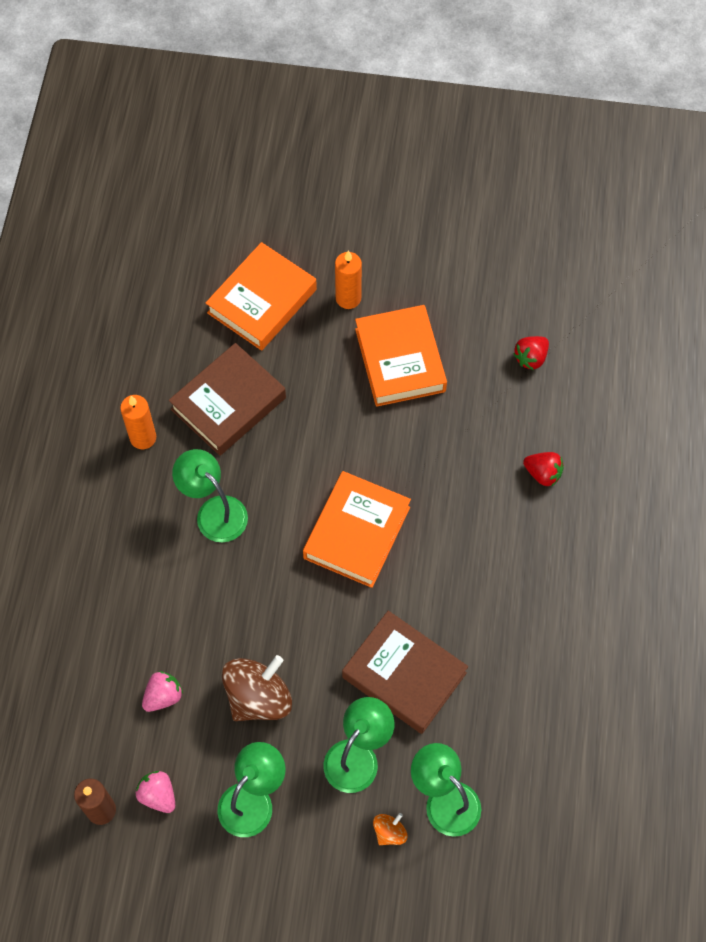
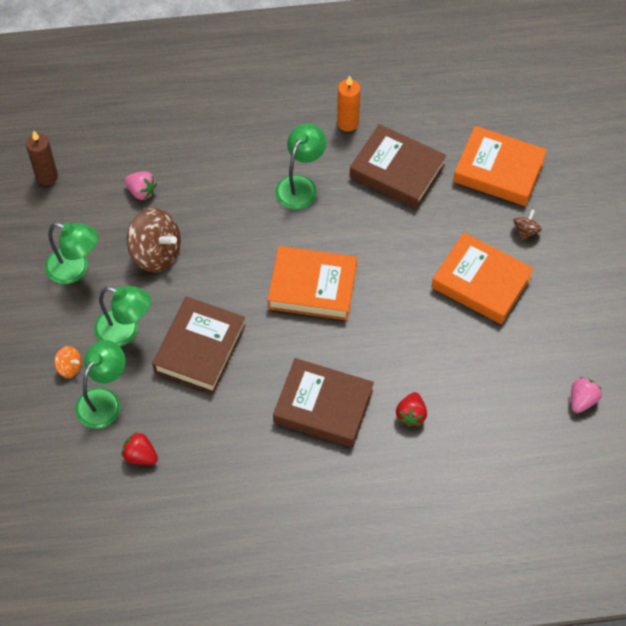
camera: 75 degrees right, 5 degrees down
(158, 795) = (65, 208): pink strawberry -> pink strawberry (582, 400)
(348, 298) = (525, 231): orange candle -> brown spinning top
(400, 360) = (481, 282): orange book -> orange book turned 60 degrees clockwise
(511, 559) = (323, 406): none -> brown book
(531, 358) = (521, 383): red strawberry -> red strawberry (140, 456)

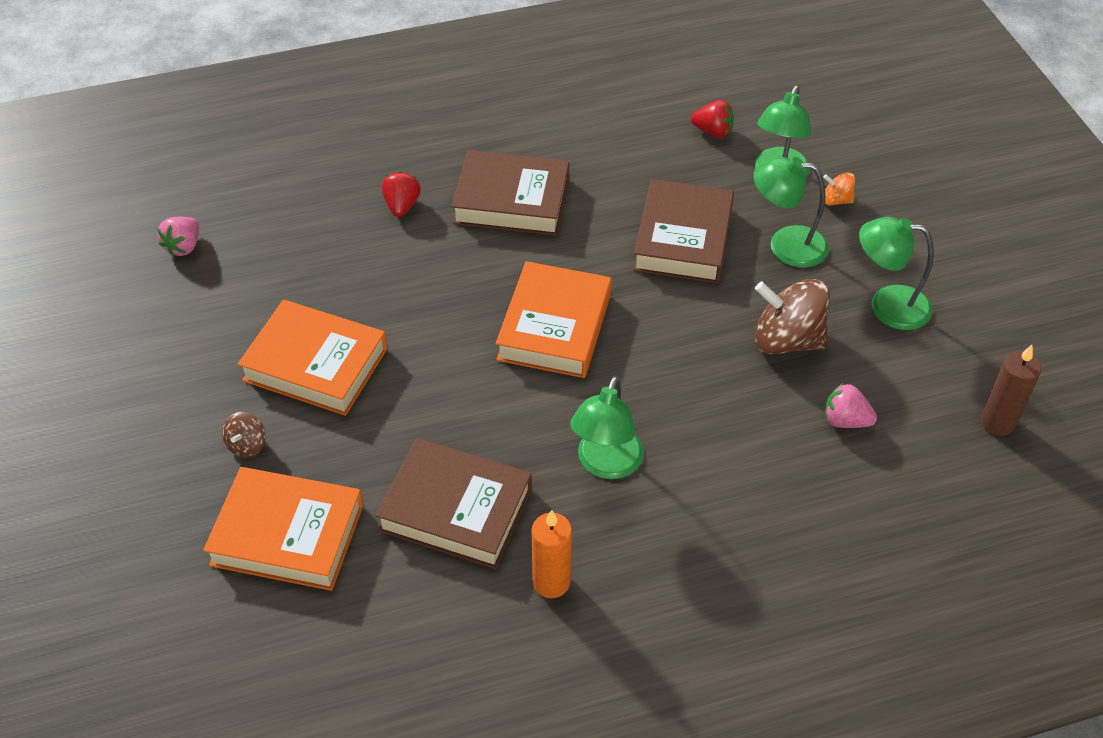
camera: 170 degrees right, 10 degrees down
(312, 287) = (554, 327): orange book -> orange book turned 75 degrees counterclockwise

